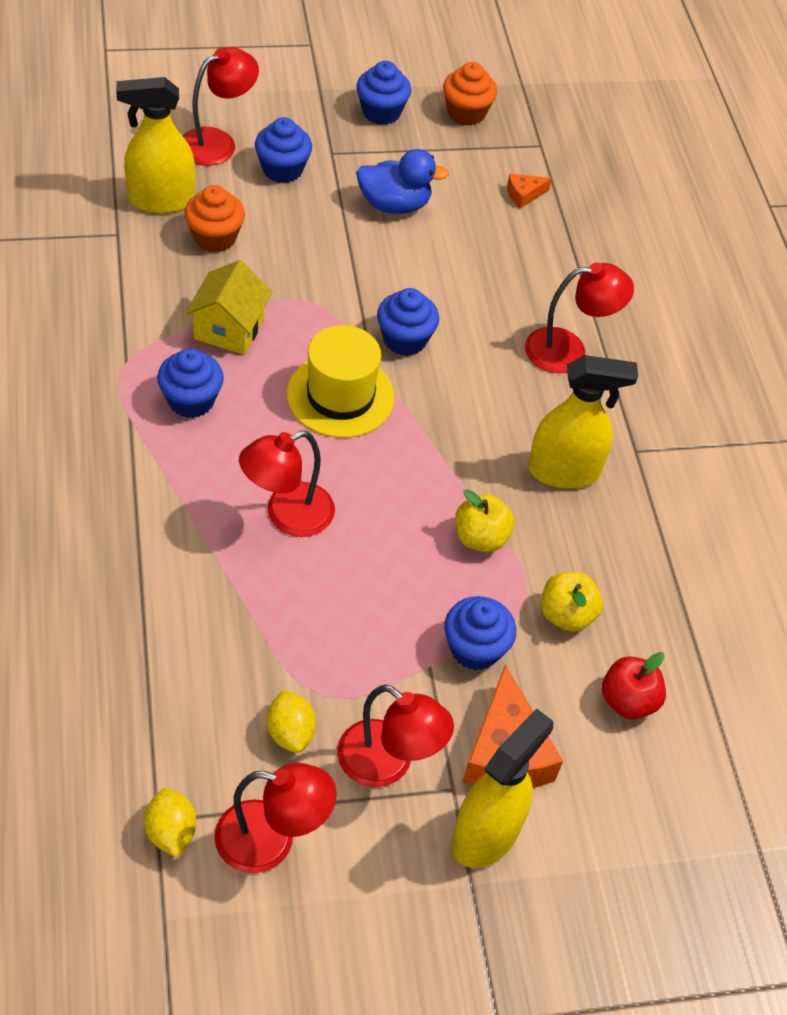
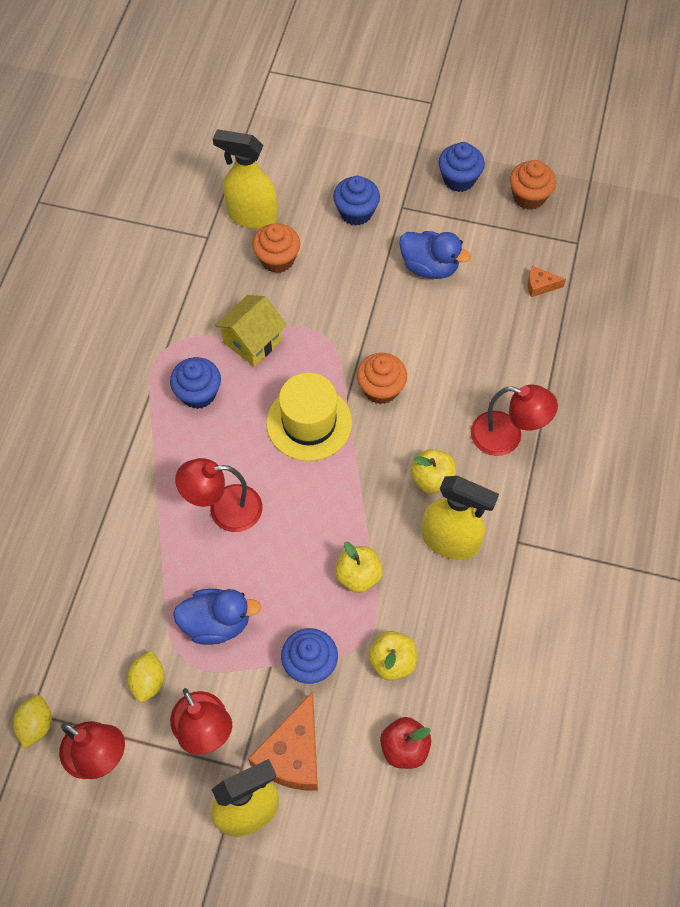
camera: 30 degrees right, 10 degrees up
(218, 142) = (317, 175): red lamp -> none
(341, 640) = (216, 623): none -> blue duck
(405, 339) = (381, 389): blue cupcake -> orange cupcake
(511, 415) = (432, 479): none -> yellow apple

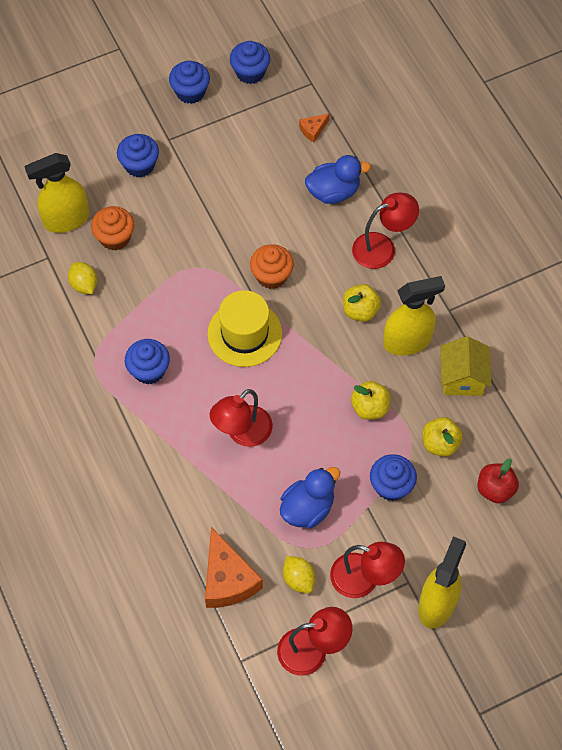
camera: 40 degrees left, 0 degrees up
(36, 725) = (252, 665): yellow lemon -> yellow lemon (84, 285)
(252, 341) = (152, 307): yellow house -> yellow house (462, 378)
(292, 754) = (432, 548): orange cheese -> orange cheese (228, 579)
(429, 267) = (227, 168): blue duck -> blue duck (333, 192)
(529, 197) = (250, 72): orange cupcake -> blue cupcake

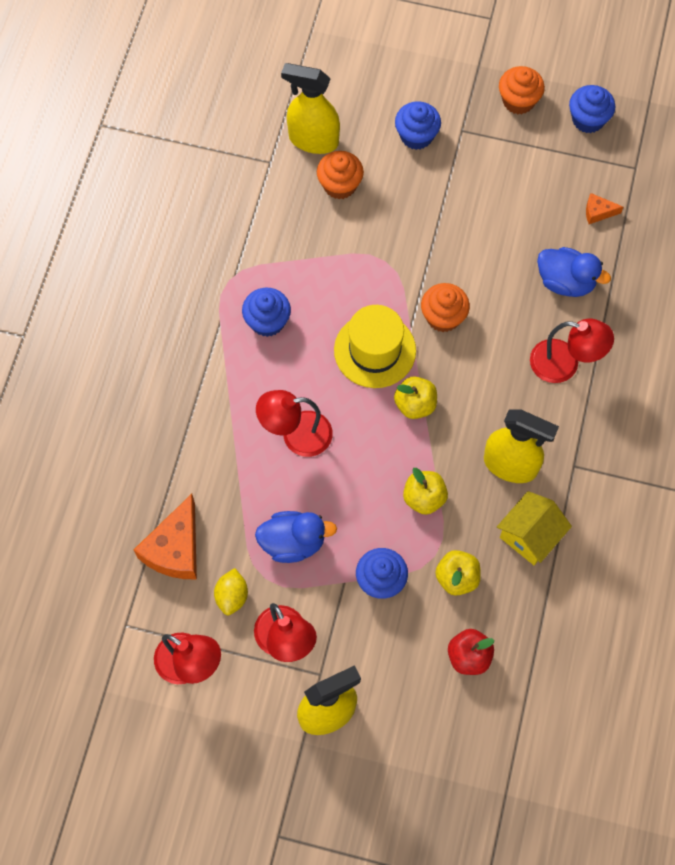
camera: 40 degrees right, 5 degrees up
(84, 285) = (279, 207): yellow lemon -> none
(190, 92) = (518, 101): blue cupcake -> orange cupcake
(360, 310) = (493, 406): yellow apple -> yellow apple (415, 405)

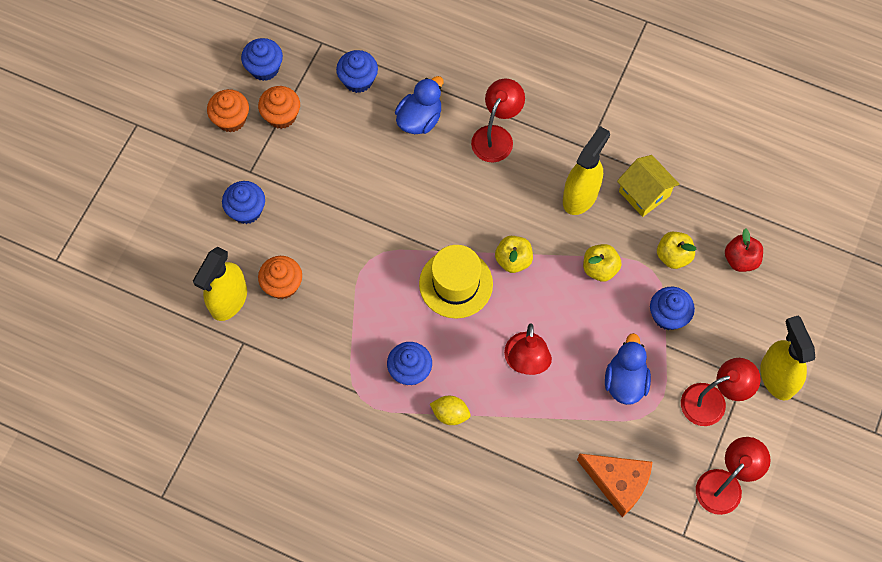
camera: 80 degrees left, 0 degrees up
(232, 596) = (667, 440): yellow lemon -> yellow lemon (450, 414)
(443, 317) = (434, 222): orange cupcake -> orange cupcake (281, 116)
(598, 212) = (358, 80): orange cheese -> blue cupcake

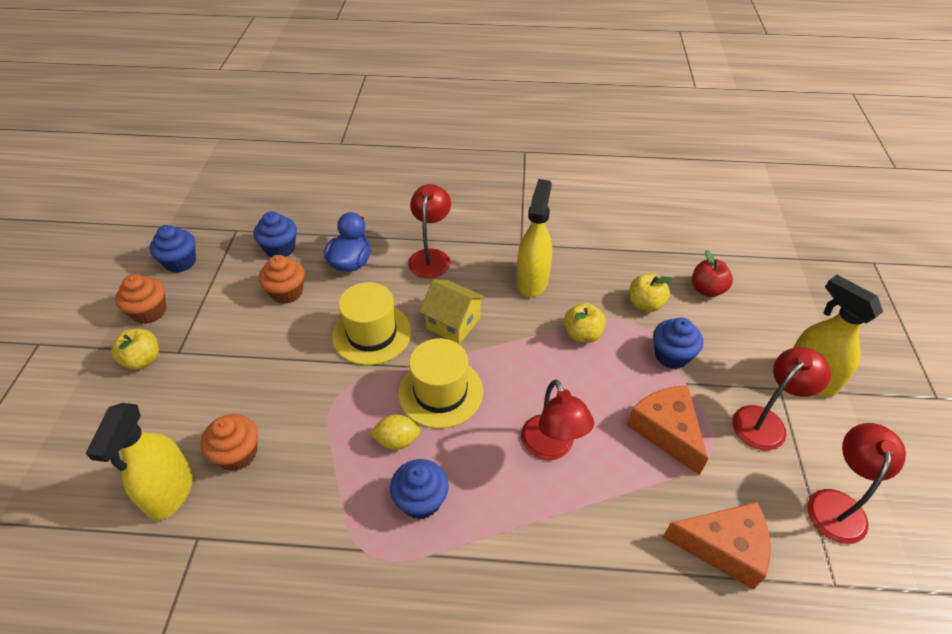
camera: 20 degrees left, 20 degrees down
(246, 210) = (179, 390): blue cupcake -> none
(281, 116) = (206, 295): orange cupcake -> orange cupcake (287, 292)
(416, 206) = (372, 334): none -> yellow hat
(450, 414) = (489, 535): yellow lemon -> yellow lemon (397, 441)
(513, 260) = (492, 352): yellow apple -> yellow apple (143, 360)
(625, 381) = (666, 431): blue duck -> orange cheese
(644, 193) = (590, 264): yellow house -> yellow house (453, 323)

